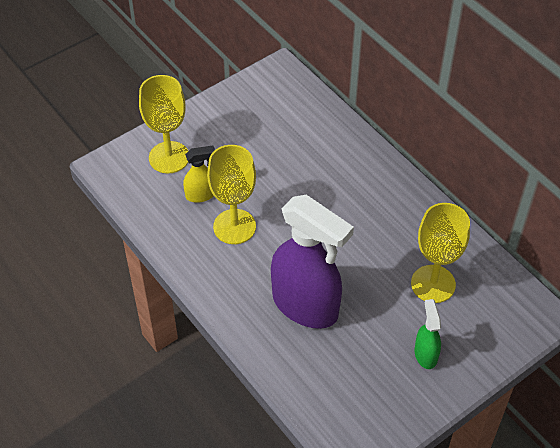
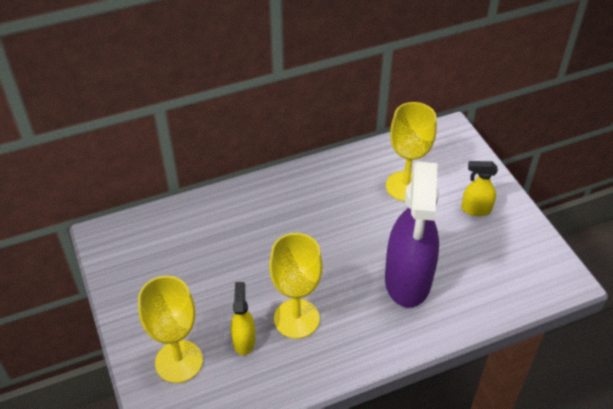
camera: 75 degrees left, 5 degrees down
(306, 306) = (408, 281): purple spray bottle -> purple spray bottle turned 135 degrees clockwise
(425, 354) = (475, 209): green spray bottle -> yellow spray bottle

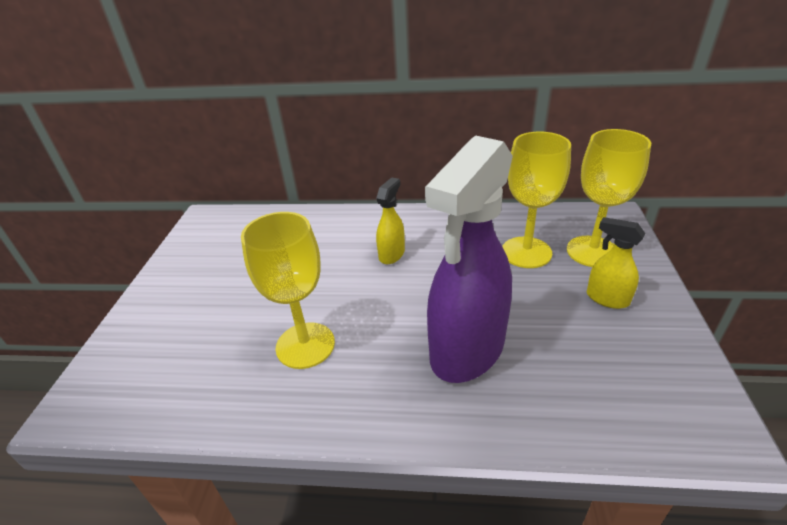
camera: 30 degrees right, 10 degrees down
(179, 361) = (155, 343): yellow goblet -> yellow goblet (592, 251)
(244, 340) = (233, 347): yellow spray bottle -> yellow spray bottle (392, 254)

